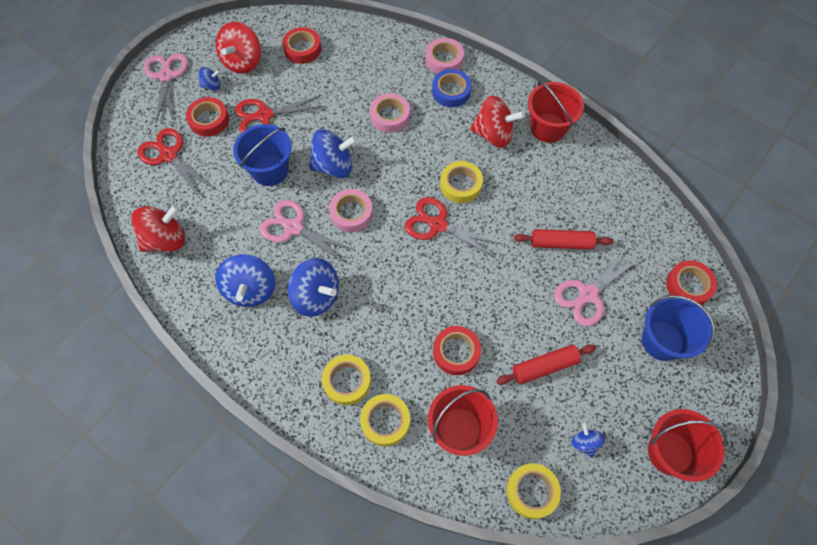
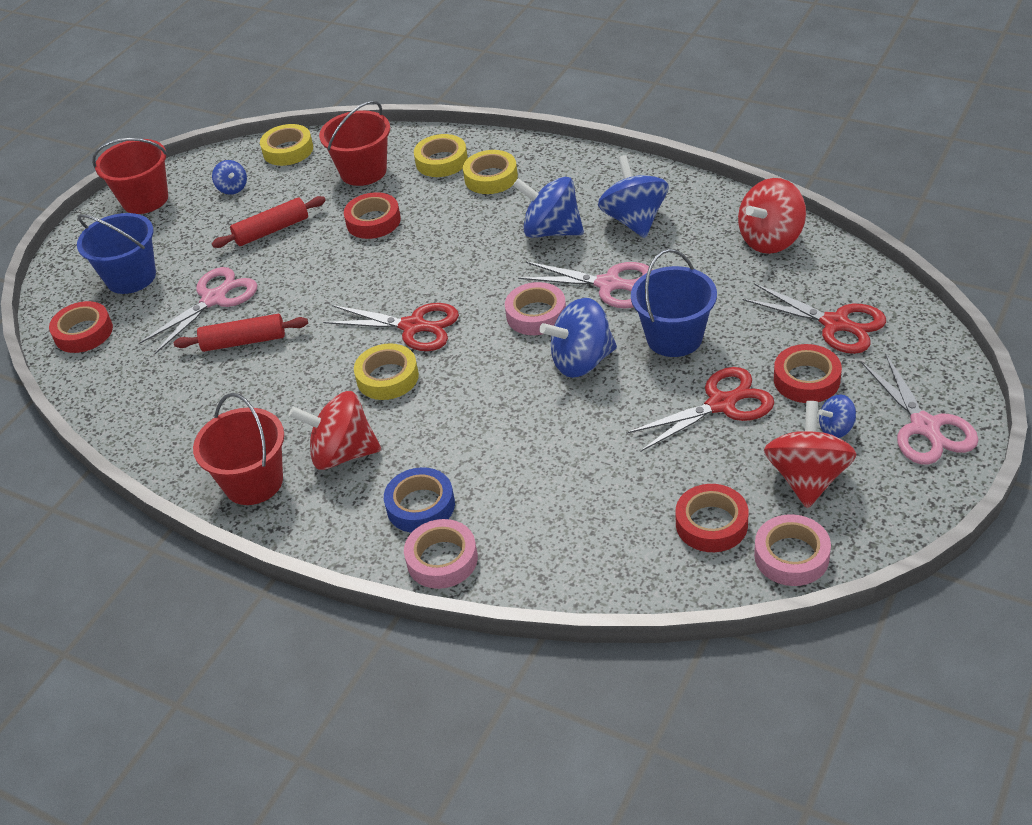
camera: 175 degrees right, 20 degrees down
(390, 116) = (516, 446): pink tape -> pink tape (791, 556)

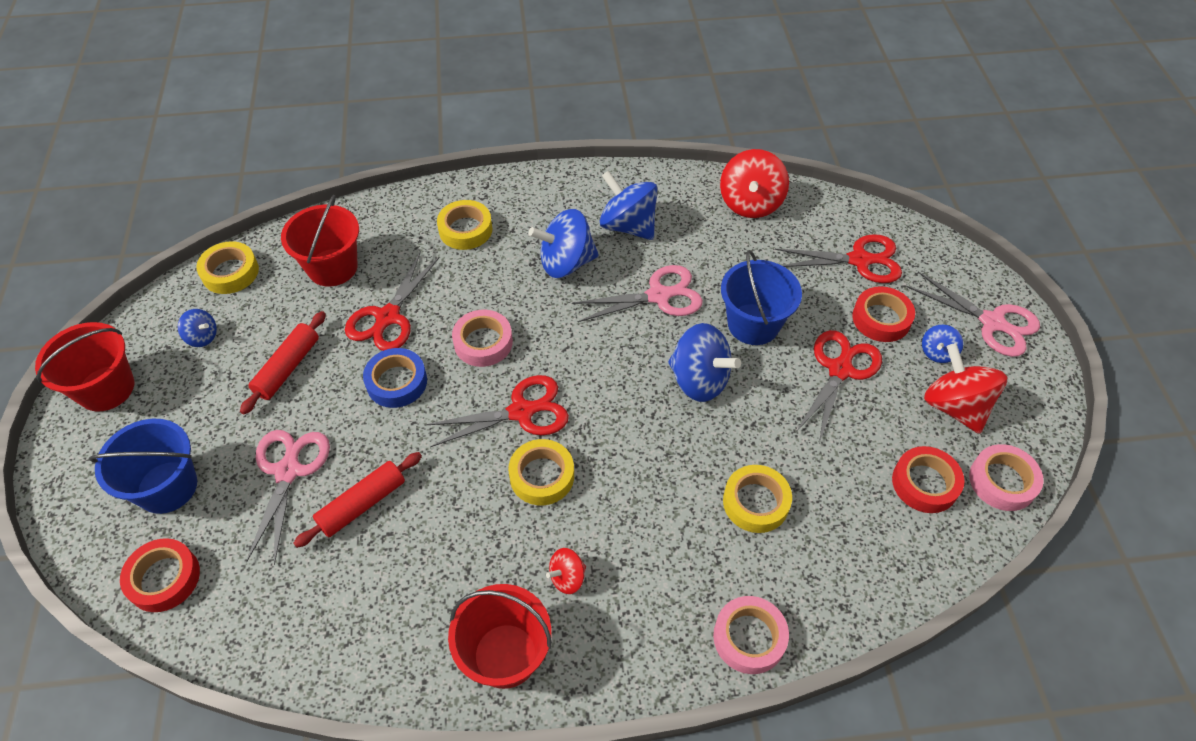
camera: 40 degrees left, 10 degrees up
(343, 454) = (567, 577): red spinning top -> red spinning top, size x0.51
(373, 221) = (388, 317): red tape -> red scissors
(420, 506) = (684, 594): blue tape -> blue tape (396, 382)
(441, 161) = (403, 229): yellow tape -> yellow tape (755, 502)
(536, 314) = (622, 351): pink tape -> pink tape (483, 342)
(582, 361) = (699, 380): blue spinning top -> blue spinning top turned 90 degrees counterclockwise

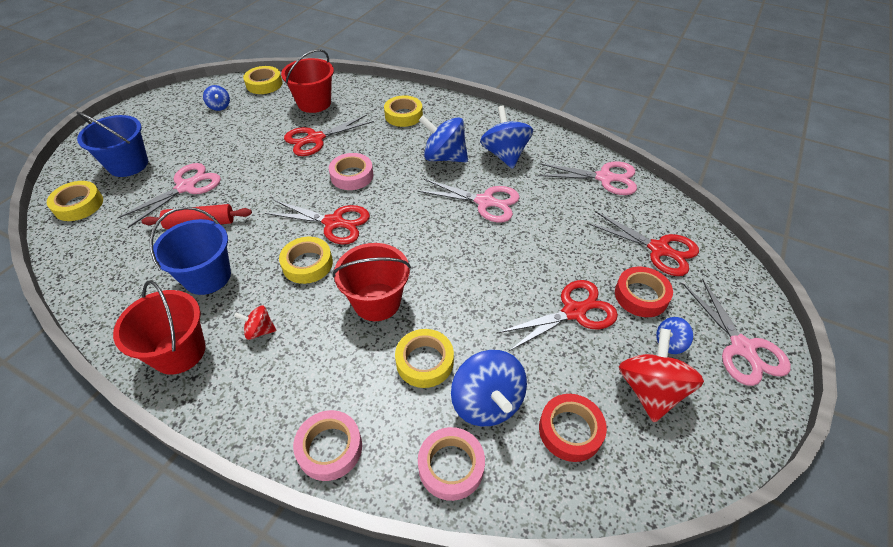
camera: 35 degrees right, 5 degrees down
(106, 388) = (155, 109): red bucket -> red bucket (377, 302)
(164, 578) = (78, 205): red tape -> yellow tape
(288, 368) = (241, 139): red rolling pin -> none
(396, 382) = (285, 172): blue tape -> none
(699, 380) = (462, 264): blue spinning top -> blue spinning top (487, 402)
(750, 203) = (604, 178): red spinning top -> pink scissors
(753, 324) = (535, 250): blue bucket -> blue bucket (207, 277)
(1002, 481) = (643, 472): pink tape -> pink tape (451, 466)

